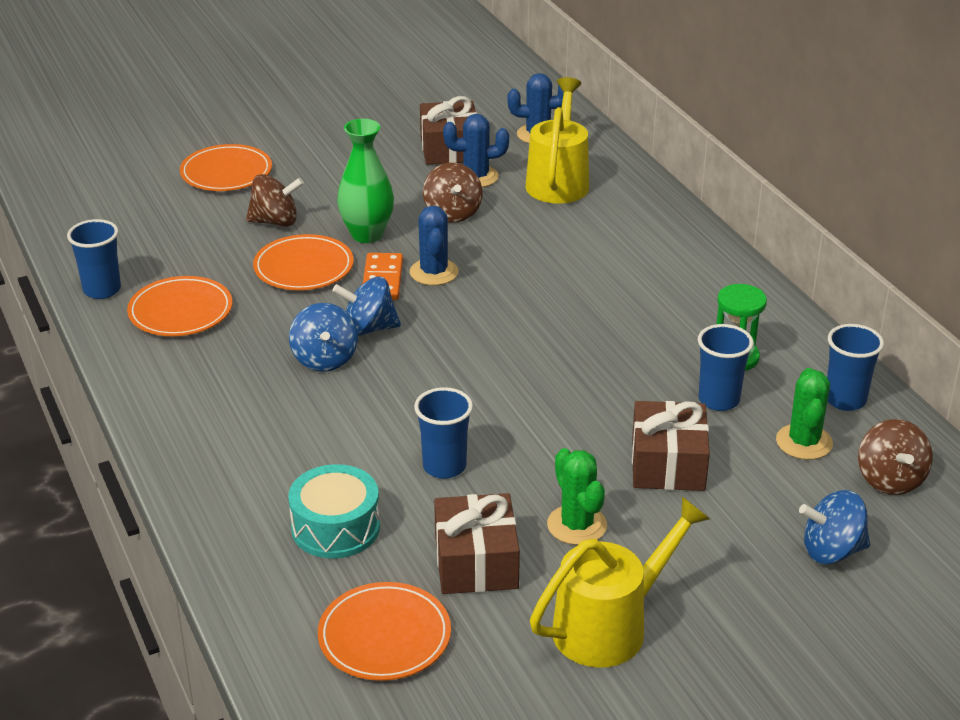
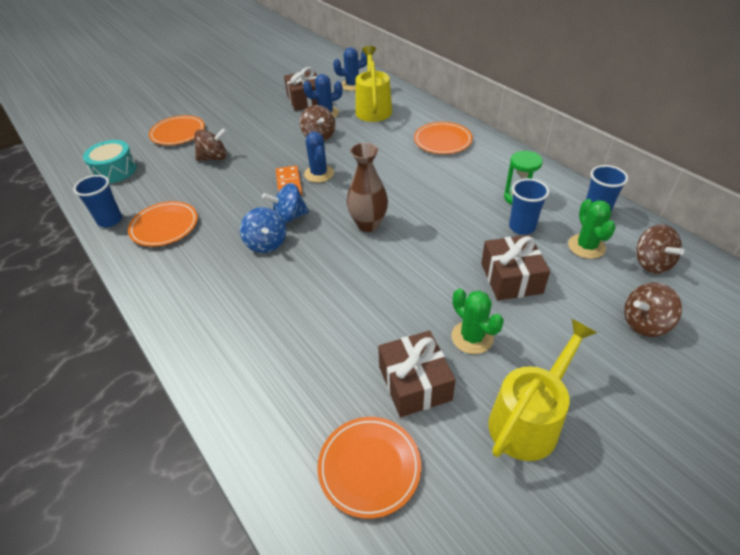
camera: 10 degrees left, 10 degrees up
(303, 267) = (238, 184): orange plate -> orange plate (442, 141)
(335, 527) = (306, 374): turquoise drum -> turquoise drum (114, 170)
(367, 234) = (272, 157): green vase -> none
(444, 466) = (367, 308): blue cup -> none
(485, 358) = (368, 224): none -> brown vase
(832, 551) = (644, 323): blue spinning top -> brown spinning top

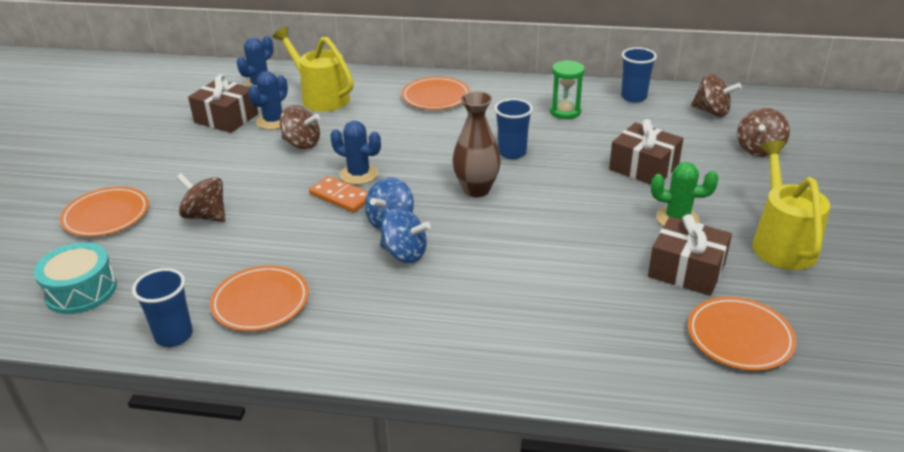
camera: 45 degrees left, 10 degrees down
(214, 158) = (206, 216): brown spinning top -> brown spinning top turned 90 degrees counterclockwise
(522, 227) = (599, 131): blue cup -> blue cup (512, 152)
(586, 246) = (660, 121): green cactus -> none

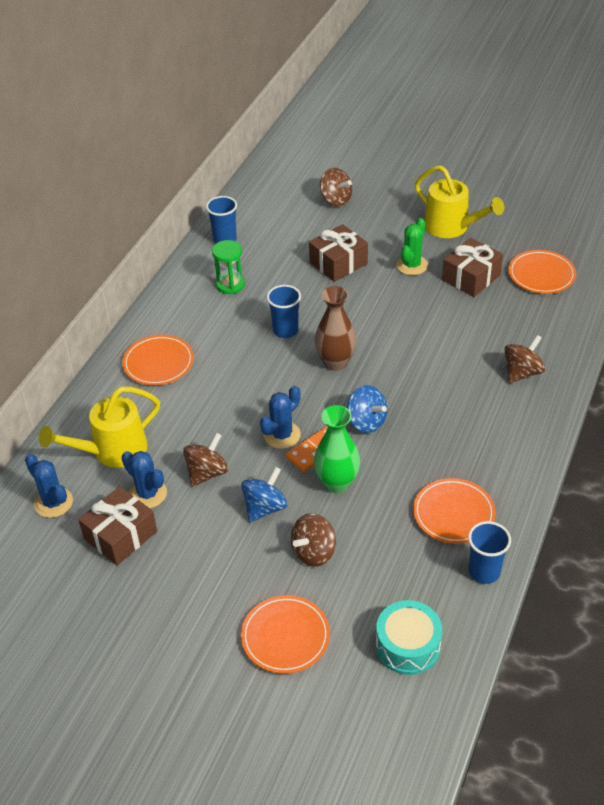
camera: 75 degrees left, 10 degrees up
(298, 216) = (337, 483): none -> green vase
(404, 254) = (413, 418): blue spinning top -> blue spinning top (265, 508)
(711, 112) = (270, 205): brown spinning top -> brown spinning top (522, 372)
(781, 242) = (452, 227): yellow watering can -> yellow watering can turned 150 degrees counterclockwise

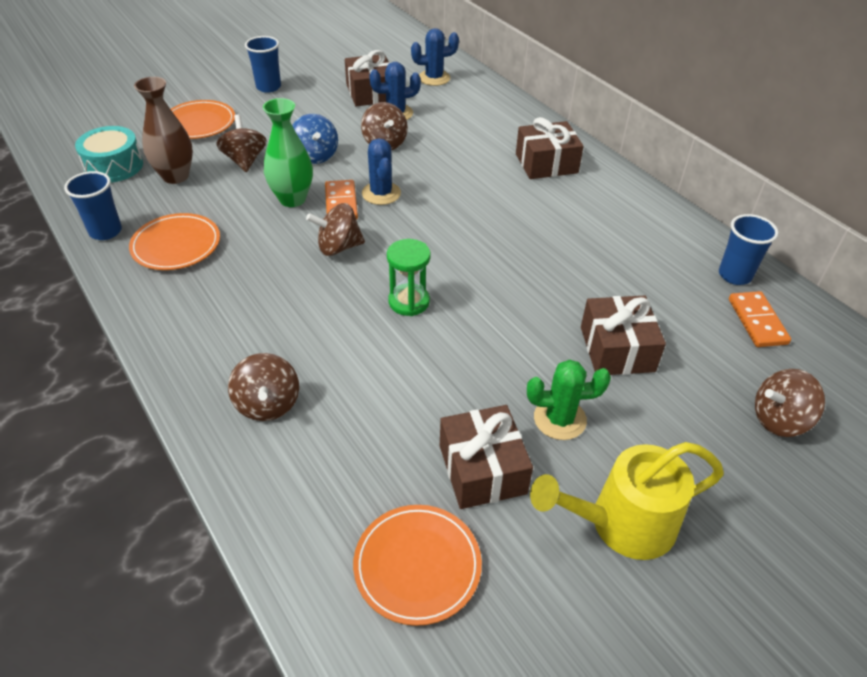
camera: 120 degrees right, 0 degrees up
(112, 451) = (459, 112): yellow watering can -> none
(158, 363) = (546, 163): orange plate -> brown gift
(230, 285) = (637, 246): green hourglass -> green hourglass (409, 302)
(262, 222) = (757, 321): none -> orange domino
(285, 330) = (523, 253): blue cup -> blue cup (268, 87)
(335, 362) = (440, 265): brown vase -> brown vase (176, 176)
(366, 422) = (338, 247): blue spinning top -> brown spinning top
(411, 265) = (559, 419): green cactus -> green cactus turned 60 degrees counterclockwise

